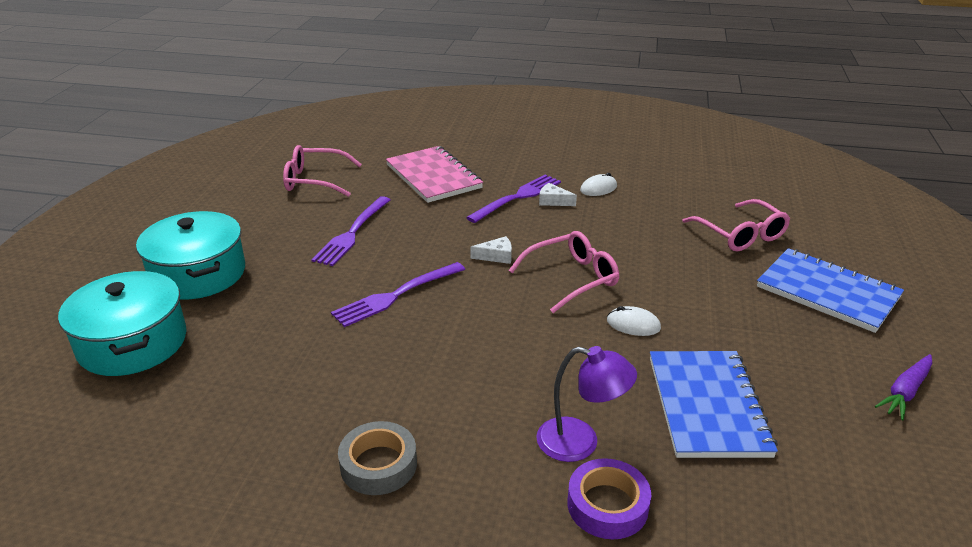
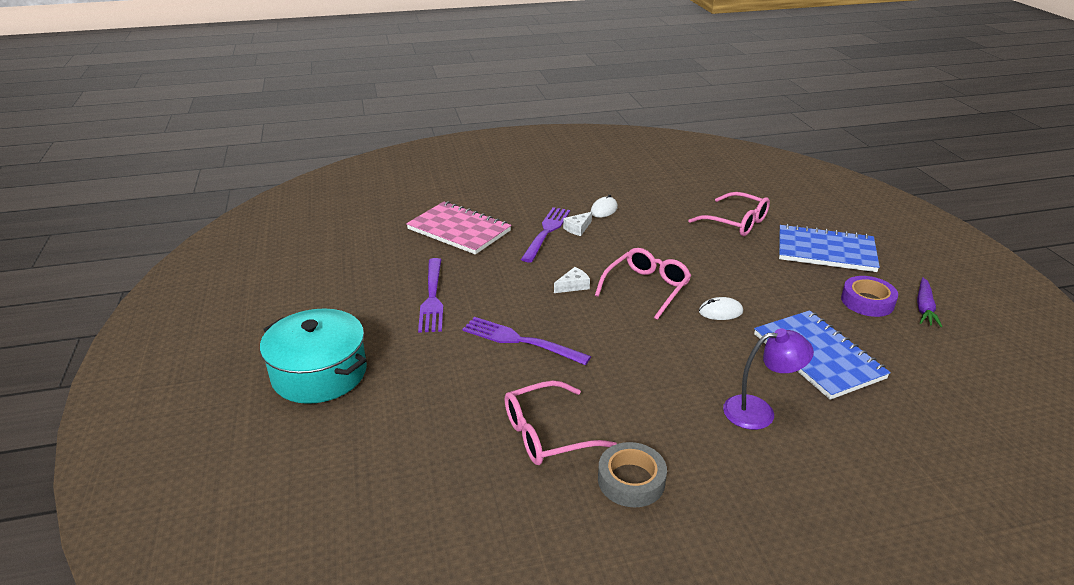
camera: 25 degrees left, 0 degrees up
(133, 343) = (316, 455): turquoise pot -> none
(315, 180) = (352, 258): pink glasses -> pink glasses (547, 434)
(396, 295) = (520, 341): purple fork -> purple fork turned 90 degrees clockwise
(553, 201) = (578, 228): white cheese -> white cheese turned 45 degrees counterclockwise
(607, 505) = (814, 449): purple tape -> purple tape (867, 301)

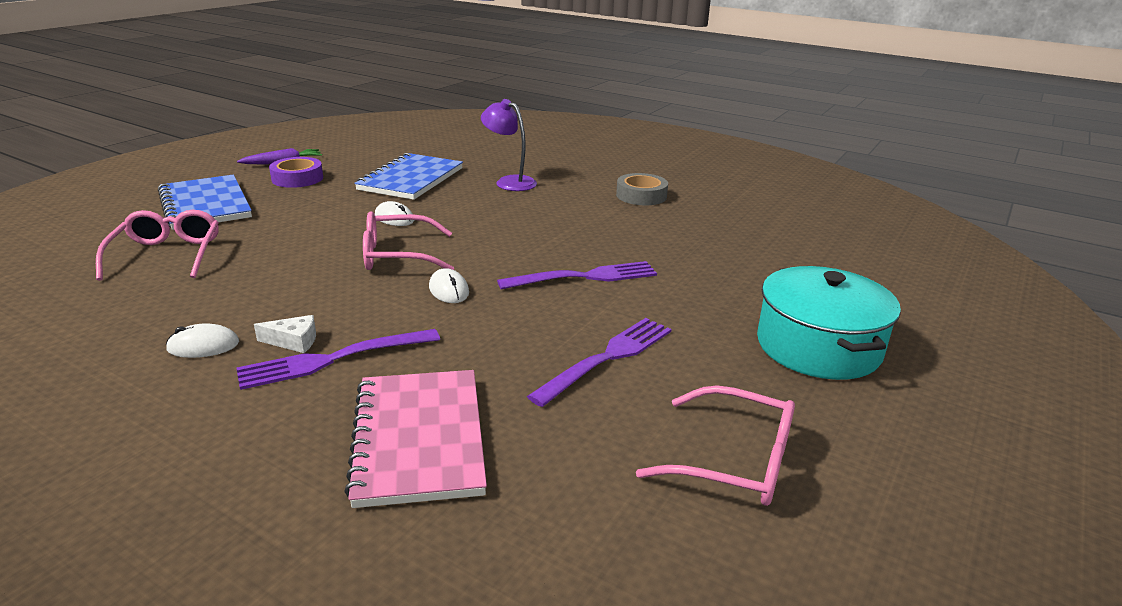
camera: 135 degrees left, 5 degrees down
(520, 341) = (584, 277): purple fork -> purple fork turned 90 degrees counterclockwise
(547, 434) = (658, 227): pink glasses -> pink glasses (734, 461)
(573, 286) = (449, 290): white cheese -> white mouse

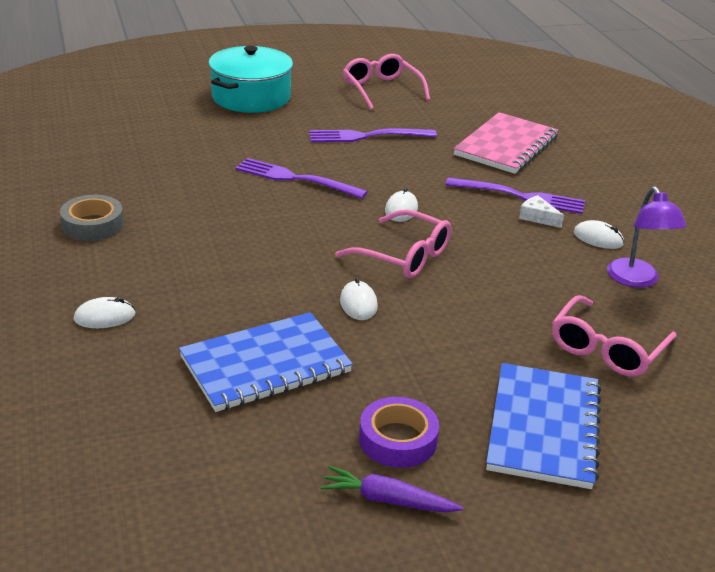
camera: 140 degrees left, 5 degrees up
(509, 182) = (170, 305): purple lamp -> purple lamp (637, 280)
(532, 168) = (104, 317): none -> white mouse

